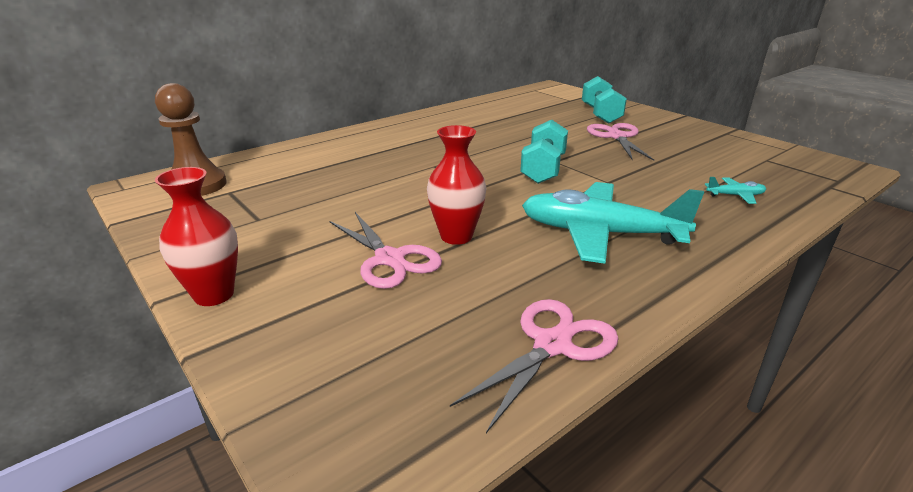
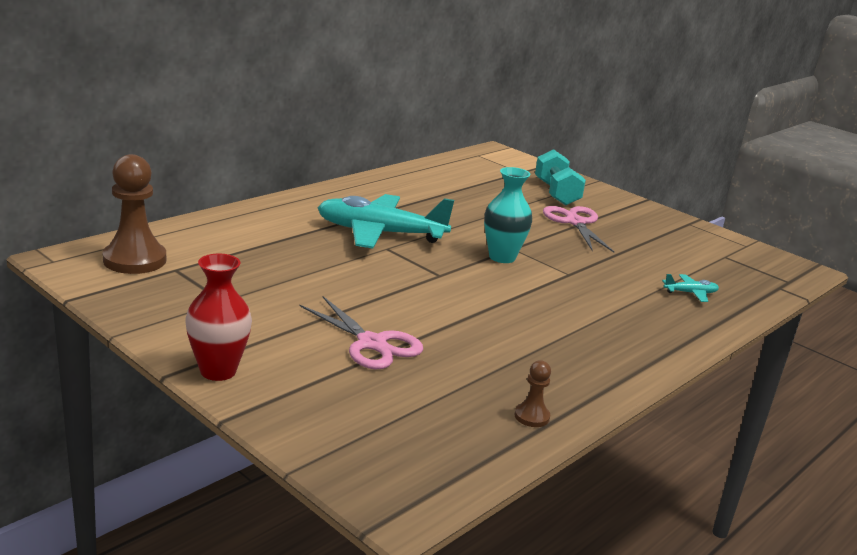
camera: 10 degrees left, 5 degrees down
(456, 236) = (429, 324): red vase -> none
(543, 169) = (502, 257): turquoise dumbbell -> turquoise vase
(552, 345) = (532, 416): pink scissors -> brown pawn
(600, 233) = (564, 325): turquoise plane -> turquoise plane (380, 233)

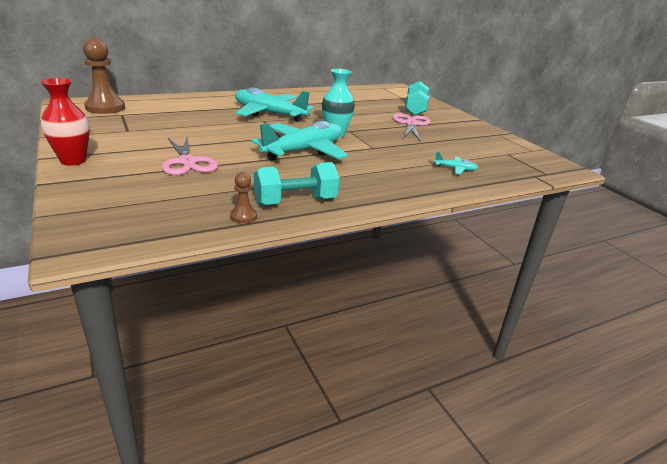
camera: 20 degrees right, 5 degrees up
(493, 295) = (304, 151): none -> turquoise plane
(566, 381) = (295, 202): none -> turquoise dumbbell

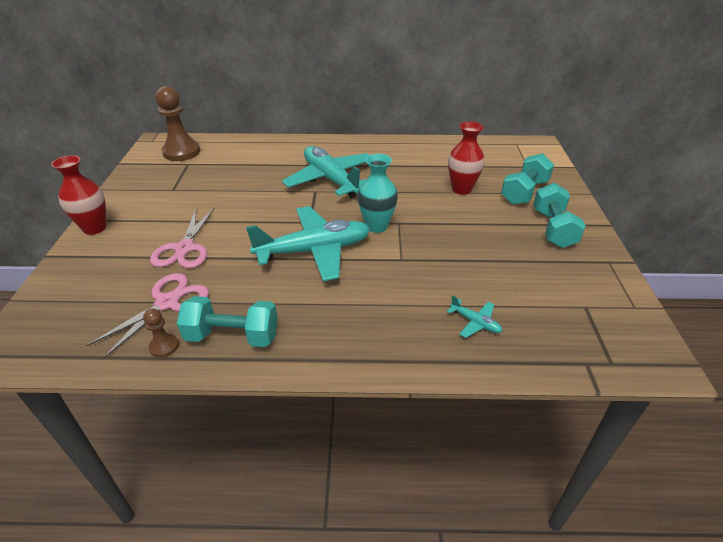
camera: 30 degrees right, 10 degrees up
(373, 111) = (461, 189): none -> red vase
(411, 124) = (492, 221): pink scissors -> pink scissors (167, 303)
(451, 124) = (553, 229): none -> turquoise dumbbell

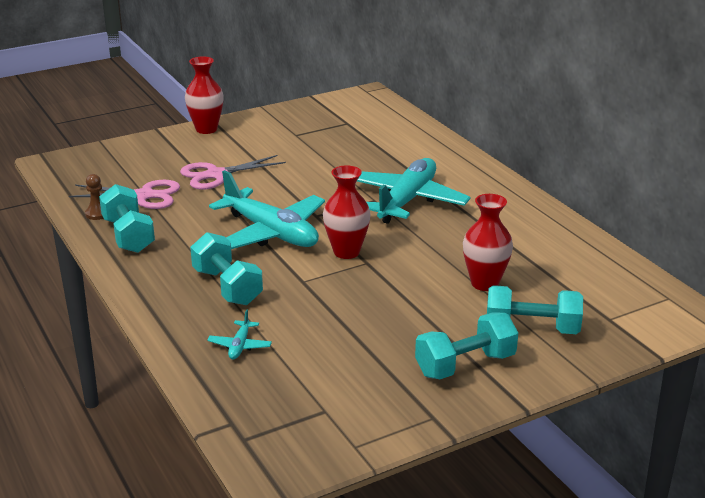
camera: 60 degrees right, 10 degrees down
(181, 152) = (364, 112): brown pawn -> none
(376, 226) = (346, 252): turquoise vase -> red vase
(379, 301) = (227, 287): none -> turquoise dumbbell

